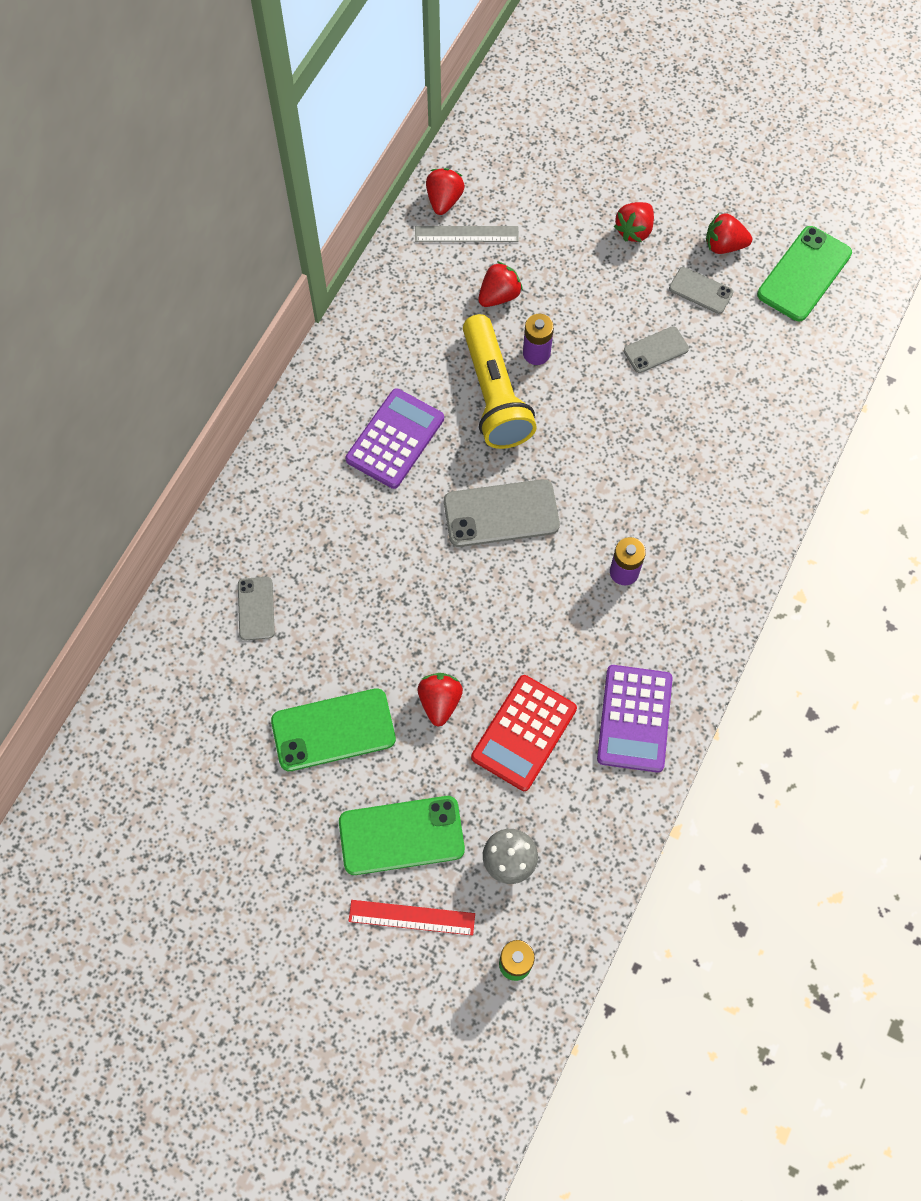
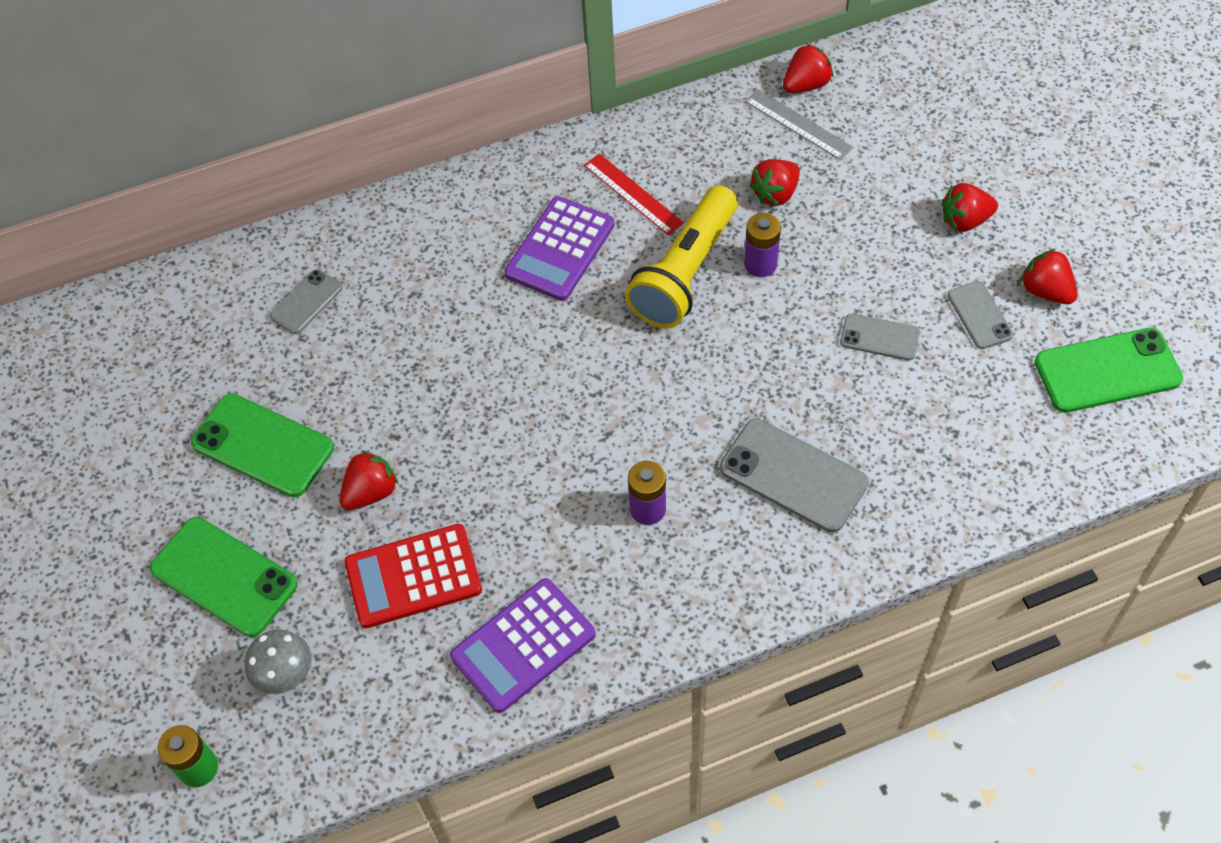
camera: 45 degrees right, 10 degrees down
(395, 439) = (560, 249): purple calculator -> purple calculator turned 135 degrees clockwise
(411, 917) = (160, 652): red ruler -> red ruler (633, 194)
(499, 296) = (775, 194): red strawberry -> red strawberry turned 135 degrees clockwise
(501, 513) = (588, 376): grey phone -> grey phone (793, 475)

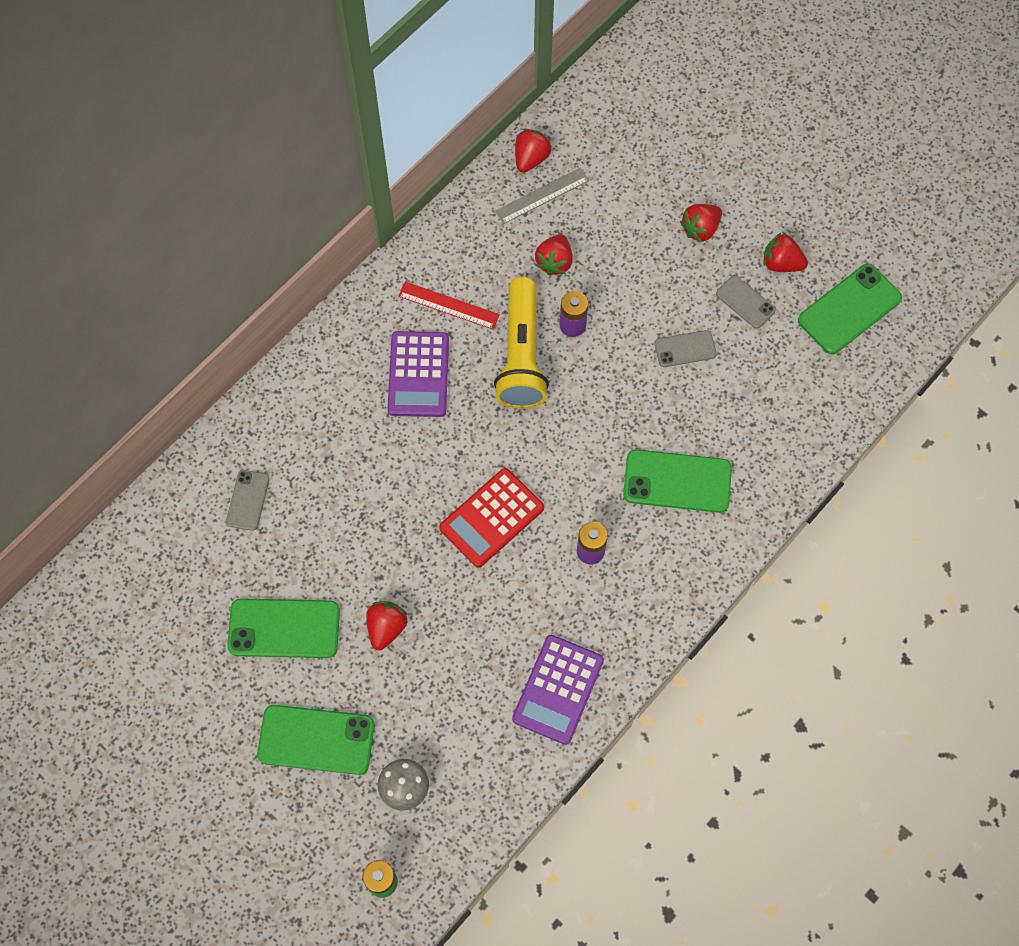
camera: 30 degrees left, 10 degrees up
(413, 576) = (453, 676): red calculator -> red calculator (491, 518)
(793, 475) = (677, 481): grey phone -> green phone
(798, 124) = (542, 196): grey ruler -> grey ruler turned 45 degrees counterclockwise

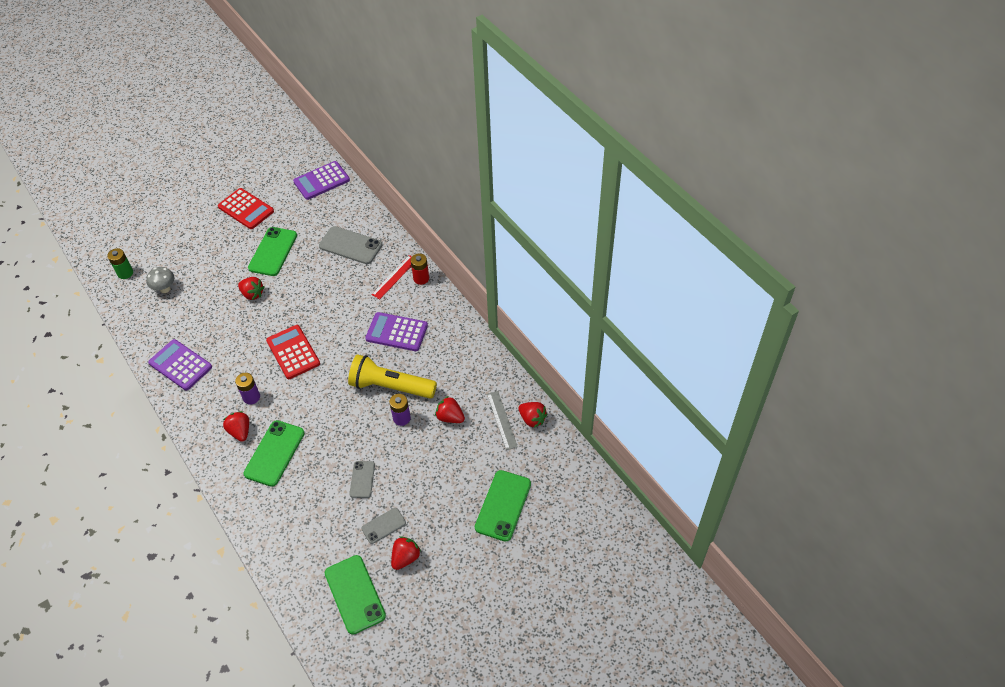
camera: 105 degrees right, 15 degrees down
(94, 602) = (321, 181): none -> purple calculator
(186, 718) = (246, 209): none -> red calculator
(248, 500) = (350, 245): grey phone -> grey phone, size x1.75
(301, 367) = (421, 278): none -> red battery
(316, 740) = (209, 257): green phone -> green phone (503, 505)
(448, 305) = (437, 355): red ruler -> red ruler (394, 277)
(700, 229) = (448, 511): red strawberry -> red strawberry (240, 431)

